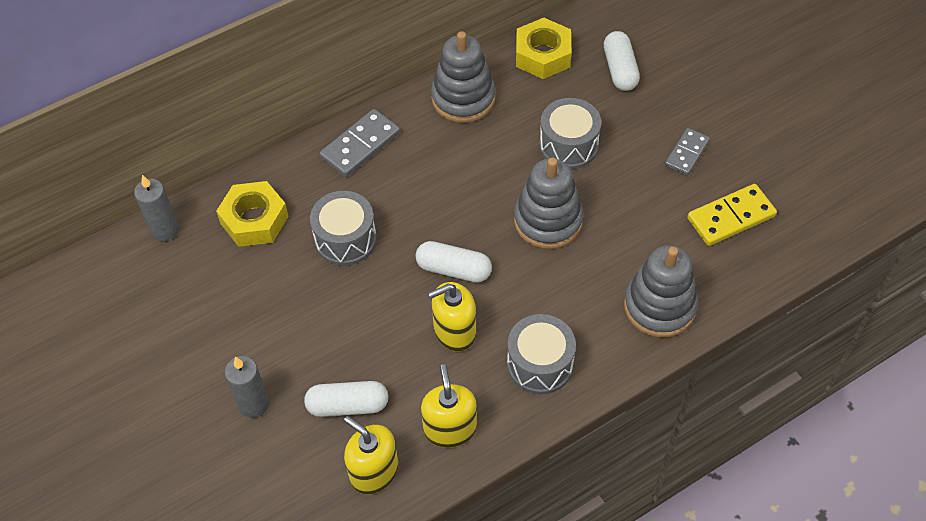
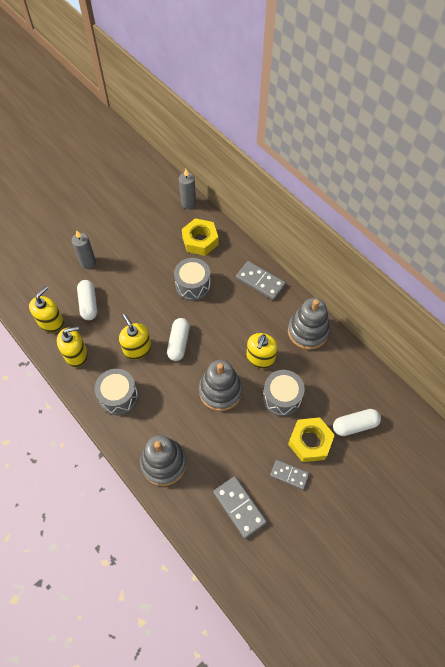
camera: 80 degrees right, 5 degrees up
(499, 163) = (260, 358): none -> yellow soap dispenser
(542, 55) = (355, 374): yellow nut -> yellow nut (310, 441)
(731, 217) = (239, 507): yellow domino -> grey domino

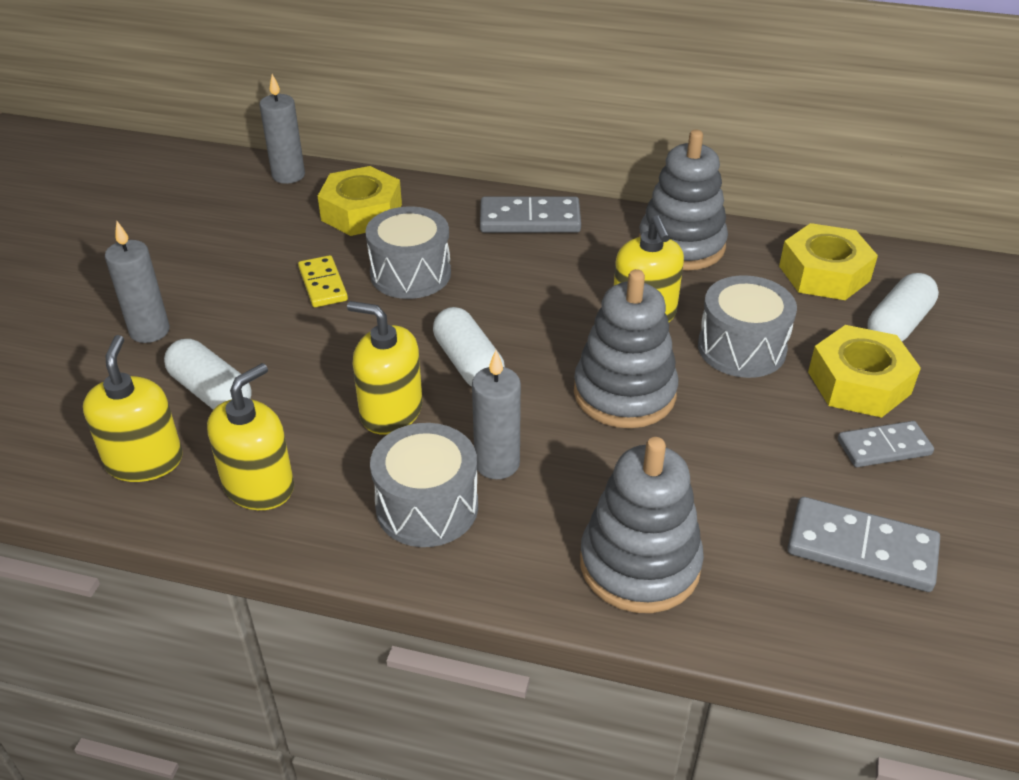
camera: 35 degrees left, 20 degrees down
(153, 393) = (497, 463): none -> grey candle
(158, 272) = (322, 284): none -> yellow domino
(352, 381) = (824, 273): none -> yellow nut

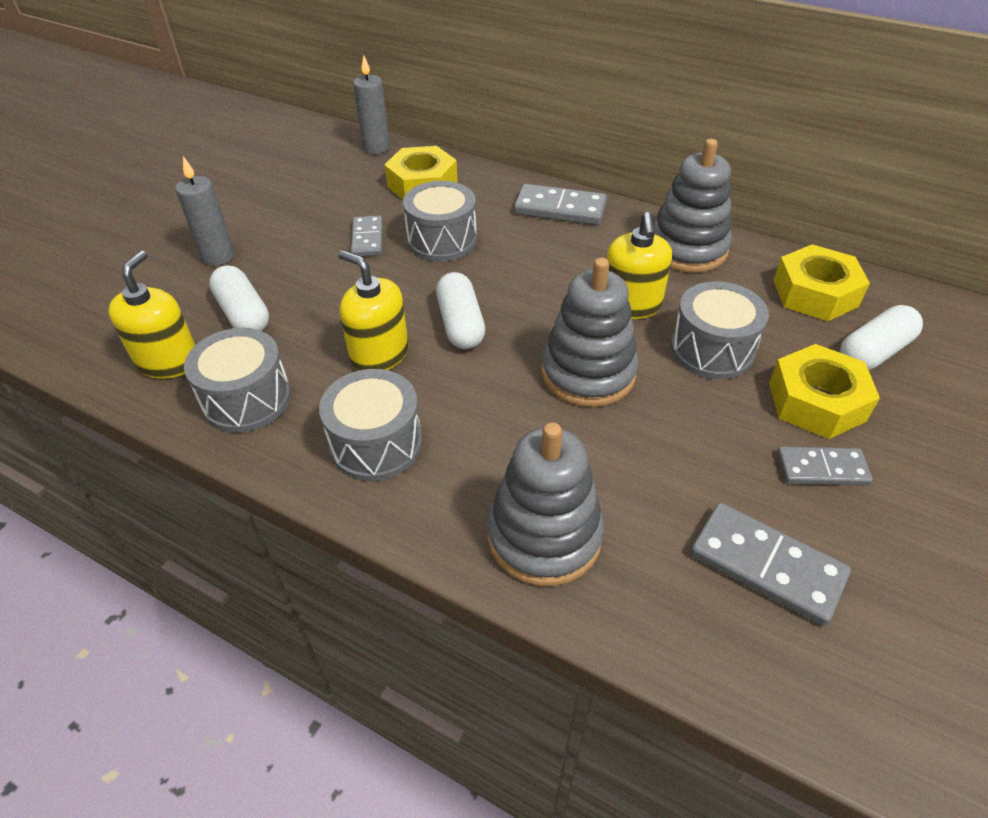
camera: 15 degrees right, 5 degrees up
(259, 486) = (247, 399): yellow soap dispenser -> grey drum
(322, 284) = (367, 239): yellow domino -> grey domino
(497, 463) = (451, 417): grey candle -> none

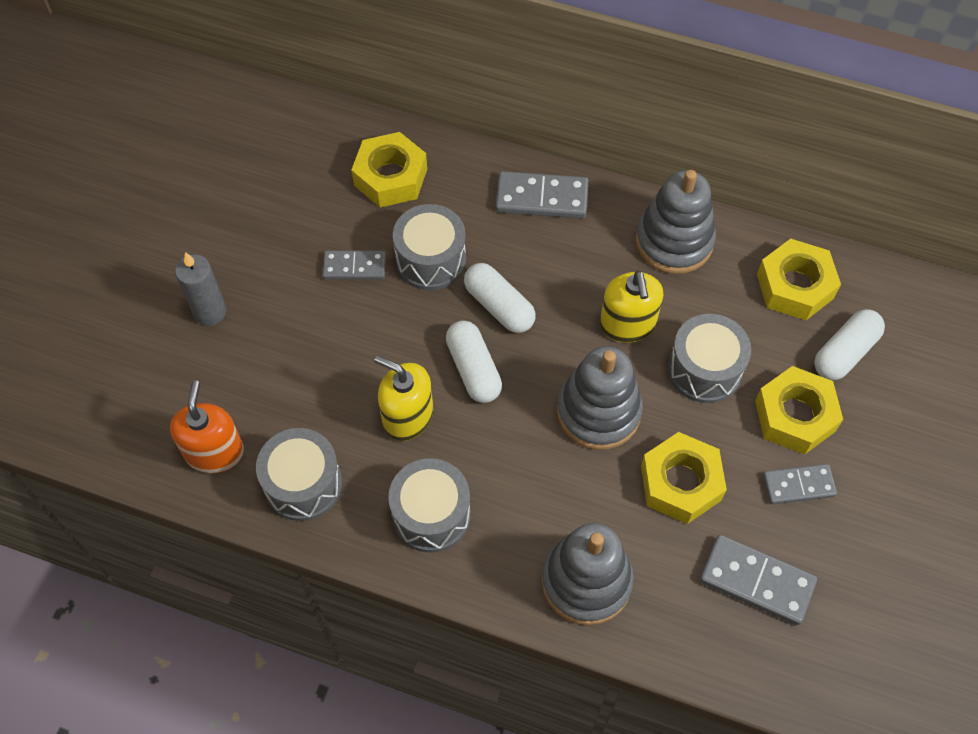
camera: 10 degrees left, 15 degrees up
(168, 361) = (214, 452): yellow soap dispenser -> orange soap dispenser
(243, 314) = (263, 384): white capsule -> white capsule (499, 306)
(367, 239) = (354, 267): grey domino -> grey domino turned 75 degrees counterclockwise
(376, 148) = (324, 122): grey candle -> none
(675, 449) = (680, 483): none -> yellow nut

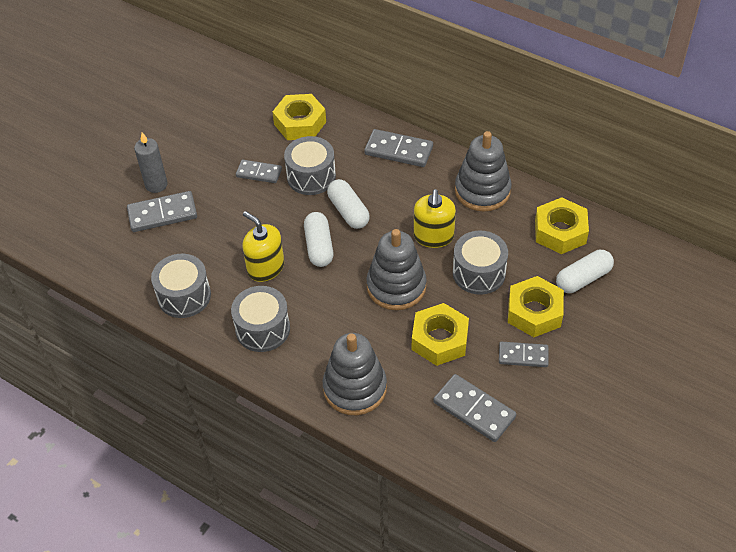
camera: 15 degrees right, 10 degrees down
(214, 452) = (133, 267): orange soap dispenser -> none
(233, 357) = (162, 214): none -> grey domino

